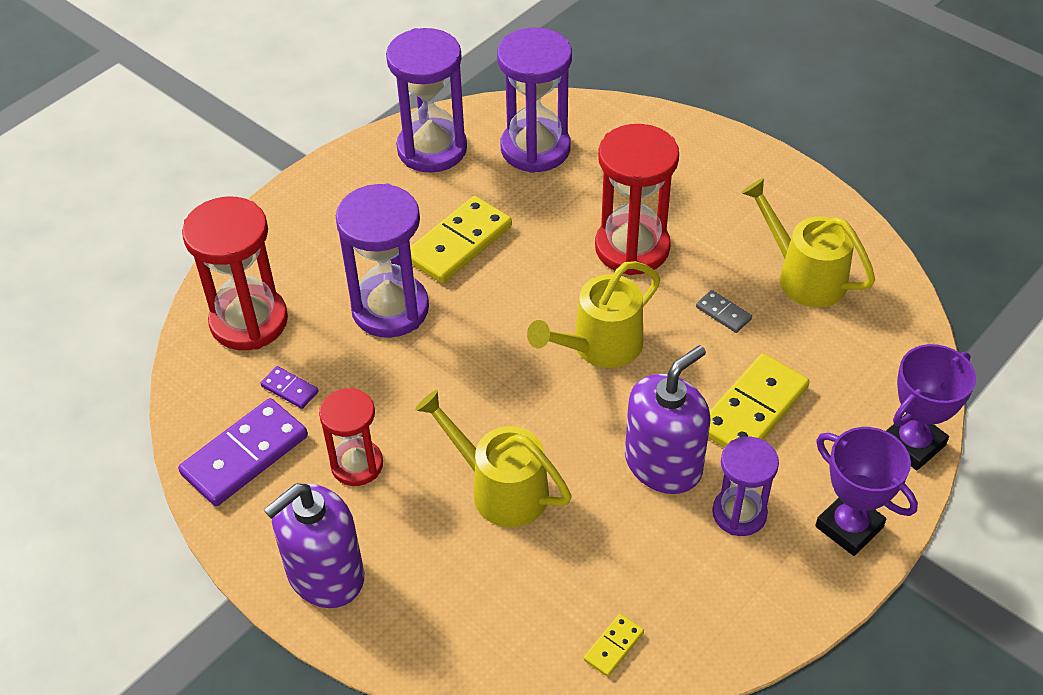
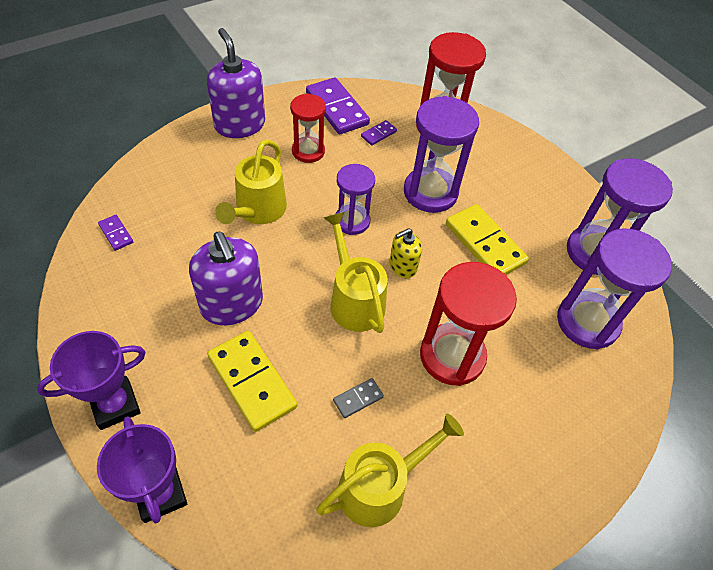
camera: 100 degrees right, 5 degrees up
(500, 488) = (257, 211): yellow watering can -> yellow watering can turned 150 degrees clockwise
(528, 312) = (402, 266): none -> yellow soap dispenser
(613, 646) = (116, 233): yellow domino -> purple domino
(739, 513) = (167, 336): purple hourglass -> purple hourglass (352, 221)

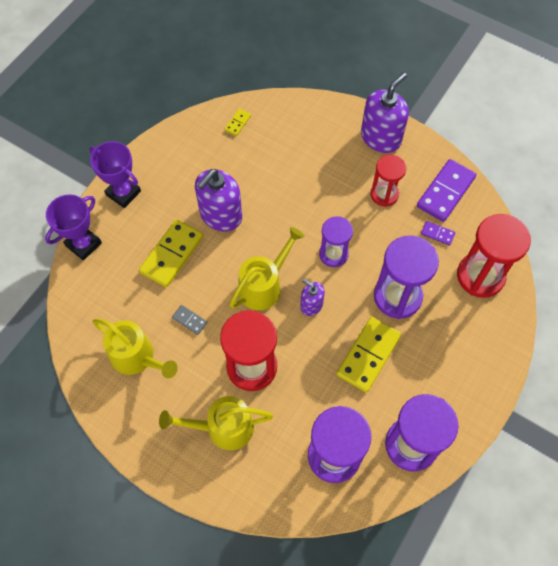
camera: 70 degrees right, 10 degrees up
(116, 233) = (238, 123): purple domino -> yellow domino
(257, 211) = (305, 191): yellow watering can -> yellow watering can (222, 428)
(402, 266) = (311, 305): yellow soap dispenser -> purple soap dispenser

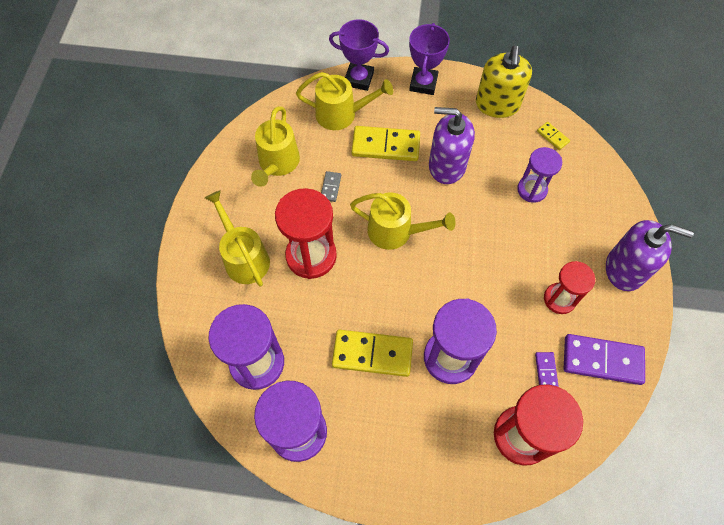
camera: 65 degrees right, 0 degrees up
(115, 276) = (342, 114): none -> yellow watering can
(182, 147) = (497, 104): none -> yellow soap dispenser
(238, 123) = (552, 137): yellow domino -> yellow domino turned 45 degrees clockwise
(311, 305) = (398, 280): purple soap dispenser -> none
(333, 254) = (463, 278): purple hourglass -> purple hourglass (532, 190)

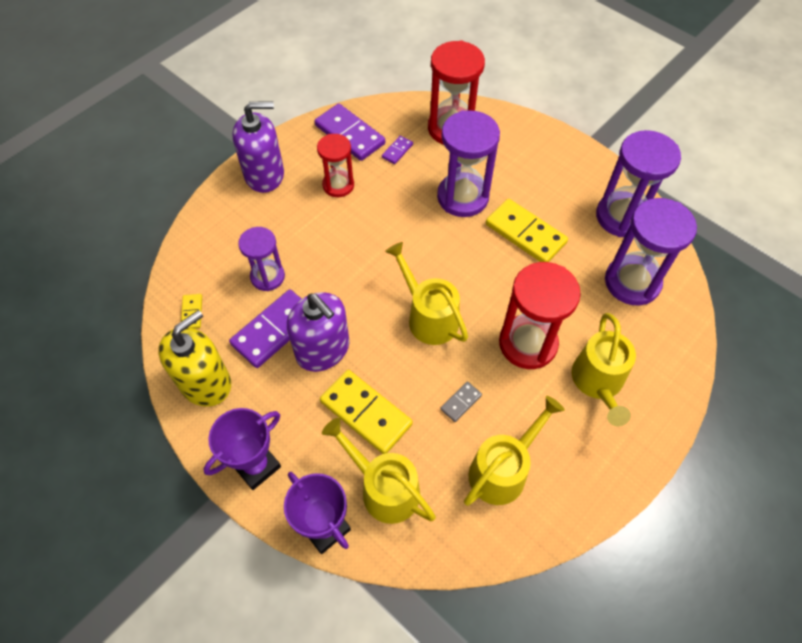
camera: 145 degrees left, 5 degrees down
(489, 158) = (274, 330): none -> purple domino
(625, 269) = (264, 174): purple soap dispenser -> purple soap dispenser turned 120 degrees clockwise

